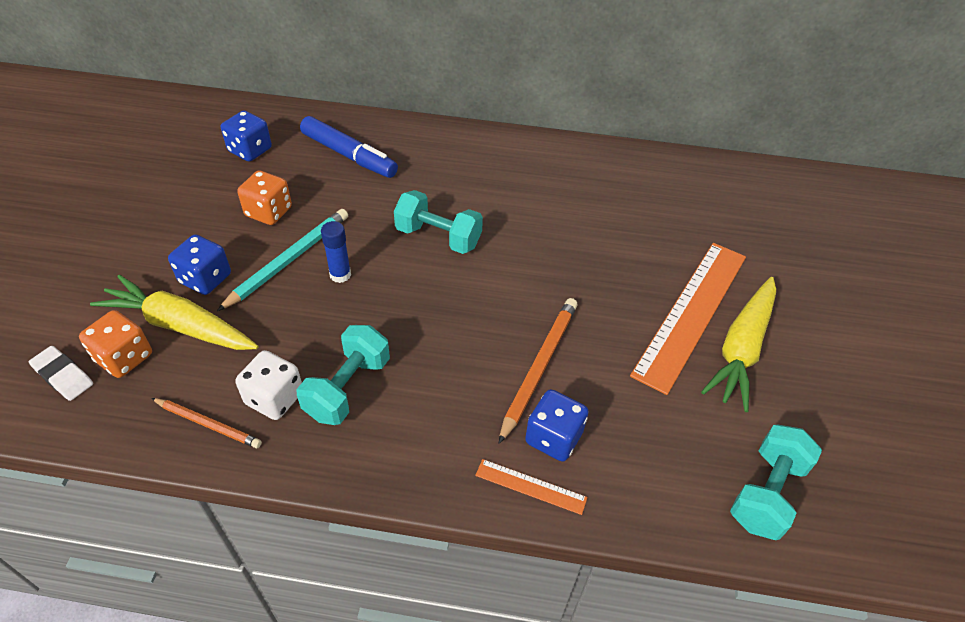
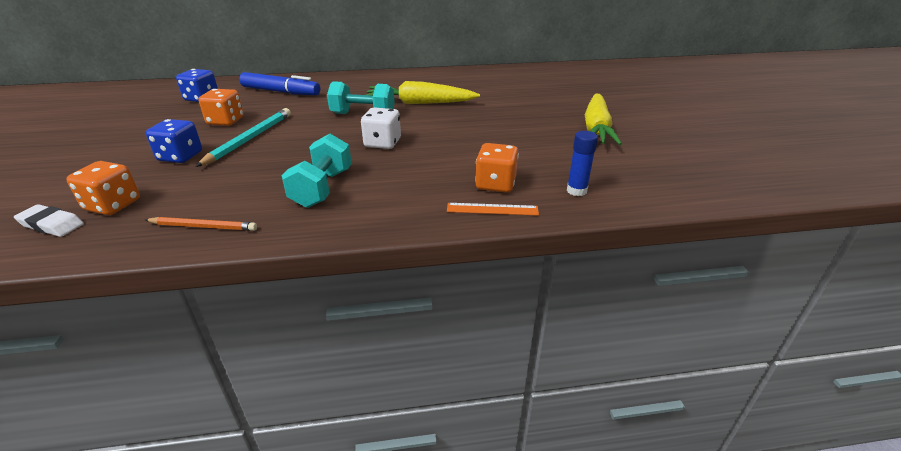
camera: 15 degrees left, 15 degrees down
(180, 325) = (163, 181): yellow carrot -> yellow carrot (419, 103)
(274, 398) = (261, 203): white dice -> white dice (382, 143)
(340, 275) = (294, 139): blue glue stick -> blue glue stick (576, 191)
(539, 367) = (466, 156): orange pencil -> none
(553, 437) = (495, 184): blue dice -> orange dice
(691, 313) = (555, 120): orange ruler -> none
(766, 493) = (657, 182): turquoise dumbbell -> none

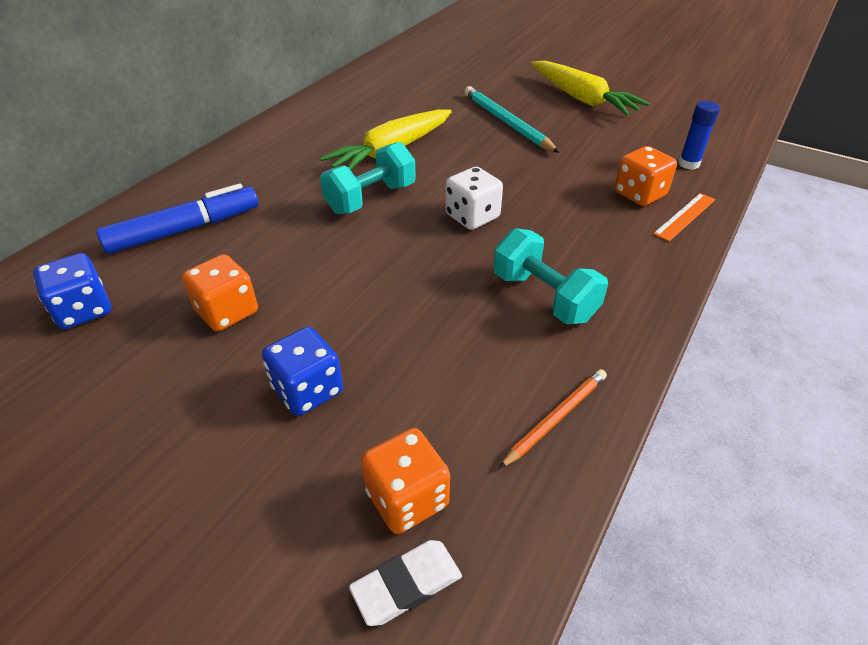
camera: 50 degrees left, 10 degrees up
(249, 139) = (327, 308): turquoise pencil -> turquoise pencil (506, 123)

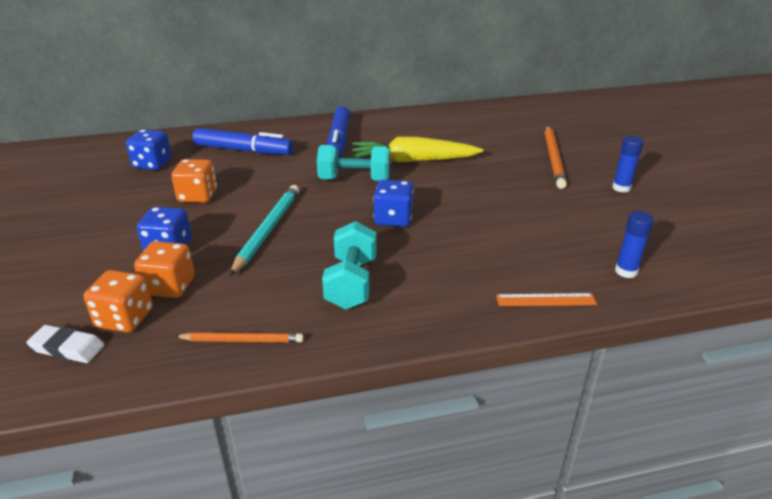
camera: 45 degrees right, 10 degrees down
(281, 166) = (339, 141): none -> blue marker
(472, 216) = (393, 219): white dice -> blue dice
(499, 95) = (554, 158): none -> orange pencil
(506, 123) = (524, 177): turquoise pencil -> turquoise pencil (267, 230)
(582, 99) = (621, 188): yellow carrot -> blue glue stick
(639, 194) = (538, 267): orange dice -> orange dice (169, 286)

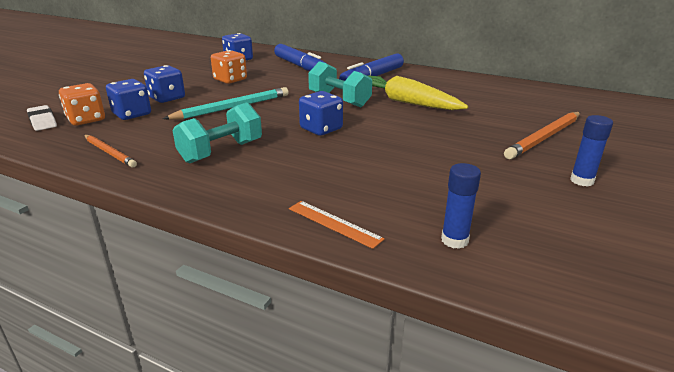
camera: 40 degrees right, 5 degrees down
(169, 286) = (132, 114): orange dice -> blue dice

